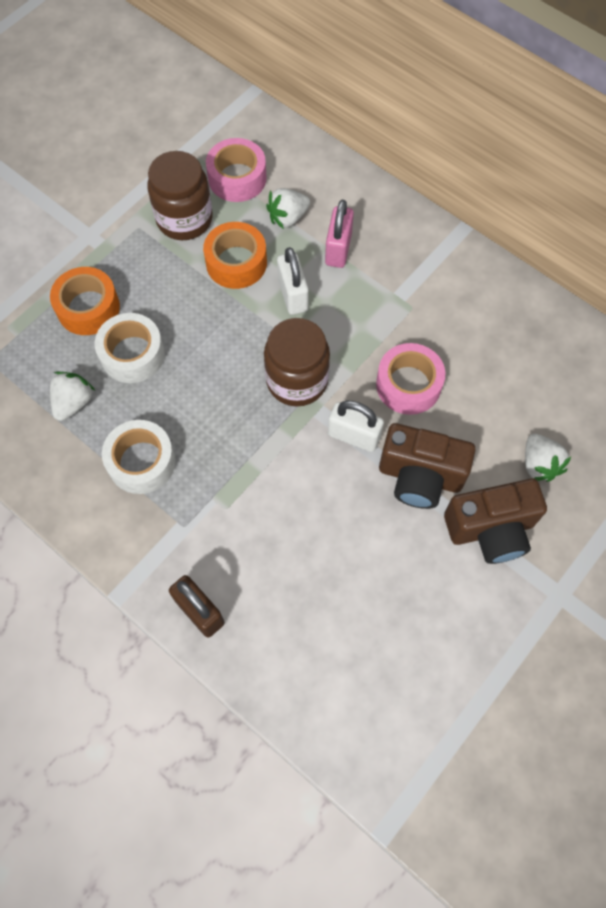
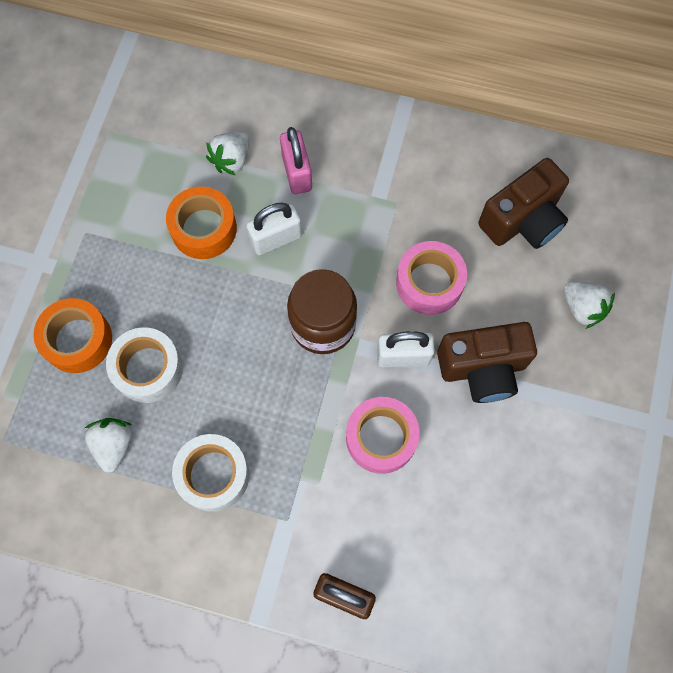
camera: 25 degrees left, 5 degrees up
(184, 219) = (128, 204): brown jar -> none
(237, 178) = (160, 138): pink tape -> pink tape (381, 438)
(293, 295) = (276, 239): white padlock -> white padlock turned 75 degrees counterclockwise
(491, 529) = (569, 390): brown camera -> brown camera (522, 220)

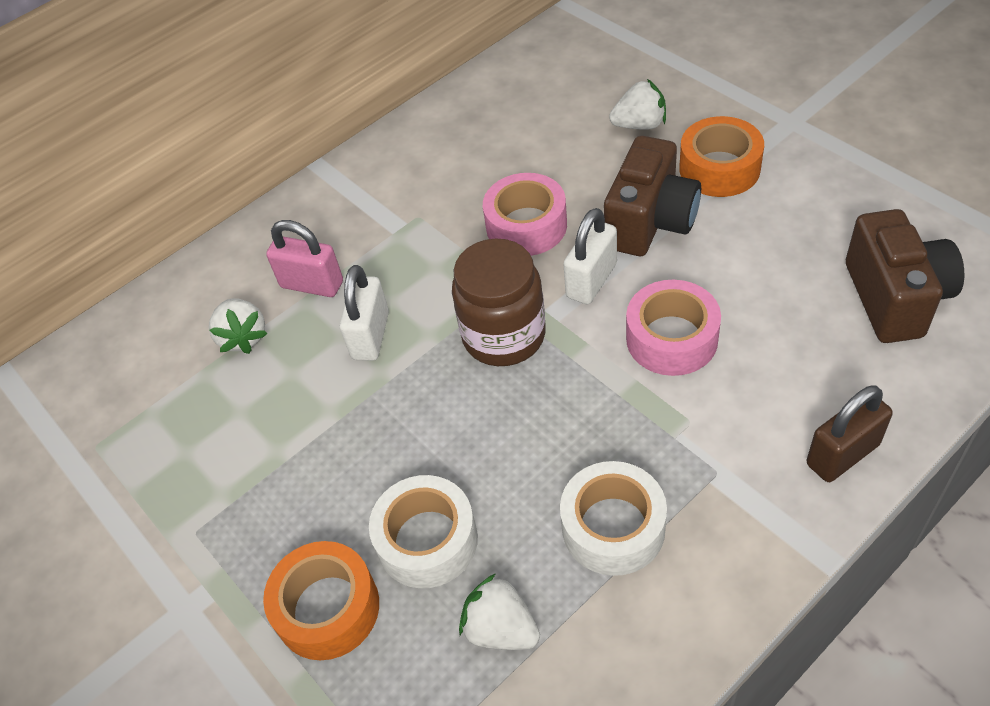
camera: 50 degrees left, 20 degrees down
(204, 228) = (300, 400): orange tape -> orange tape (719, 168)
(522, 220) = (517, 130): brown camera -> brown camera (895, 298)

